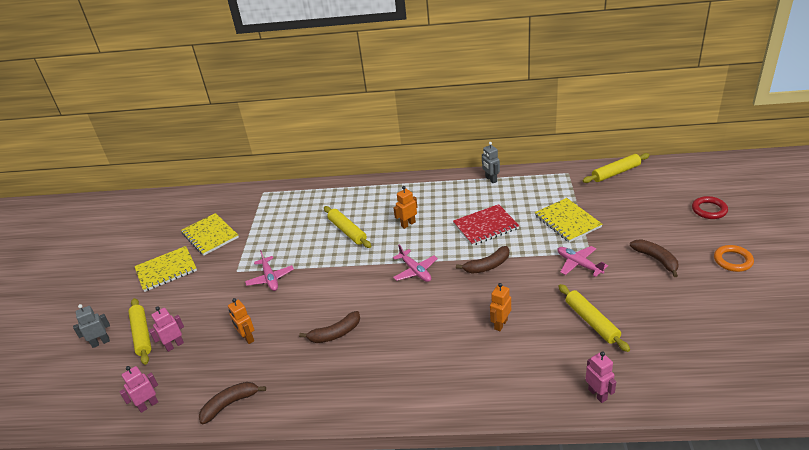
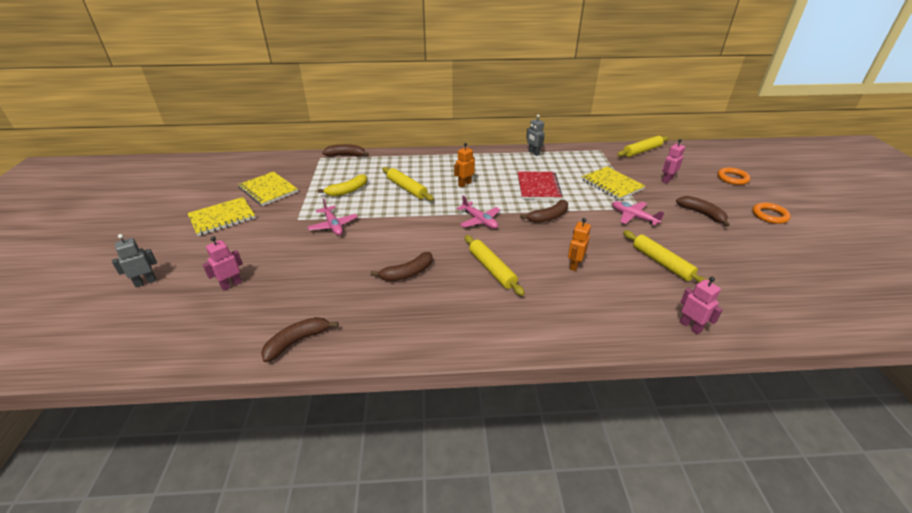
camera: 10 degrees left, 0 degrees up
(142, 334) = (194, 274): yellow rolling pin -> yellow rolling pin (491, 269)
(148, 405) = (200, 344): pink robot -> pink robot (667, 180)
(247, 338) = (313, 277): orange robot -> none
(287, 235) = (347, 191): none -> yellow banana
(289, 188) = (346, 155): none -> brown banana
(485, 226) = (538, 187): red notebook -> red notebook turned 60 degrees counterclockwise
(709, 210) = (732, 178): red ring -> orange ring

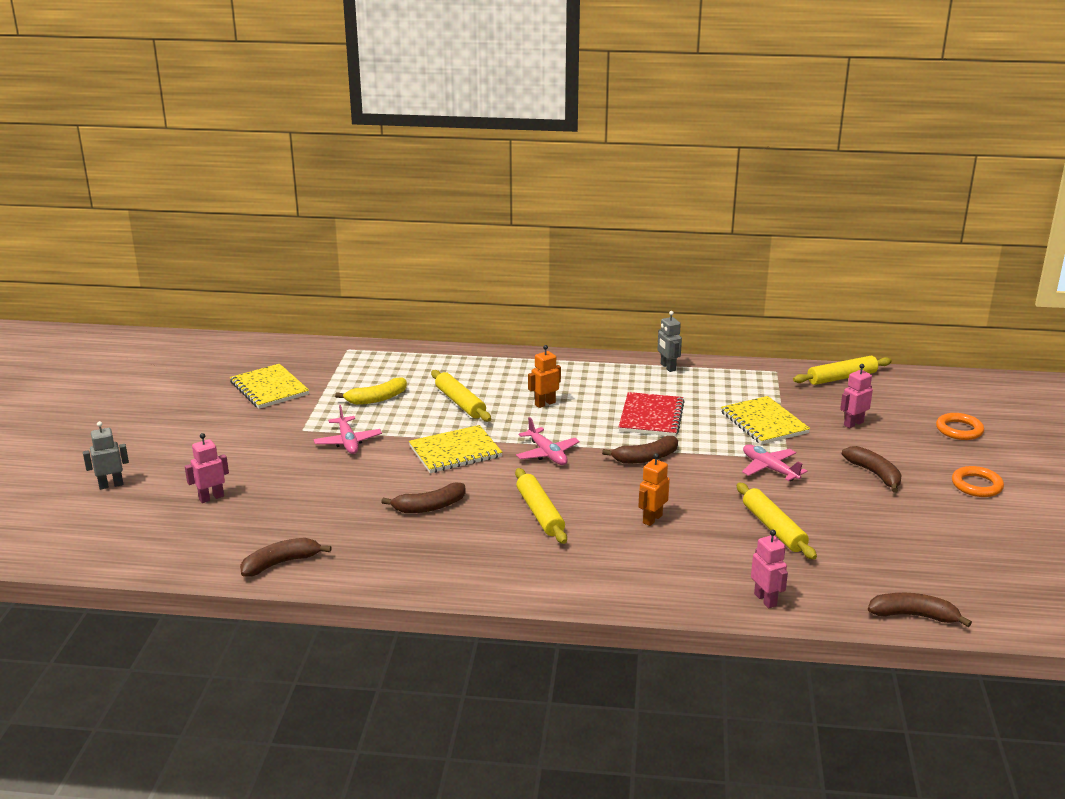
camera: 10 degrees right, 10 degrees down
(222, 217) = (205, 419): yellow notebook -> yellow notebook (455, 451)
(346, 155) = (386, 348): brown banana -> brown banana (913, 615)

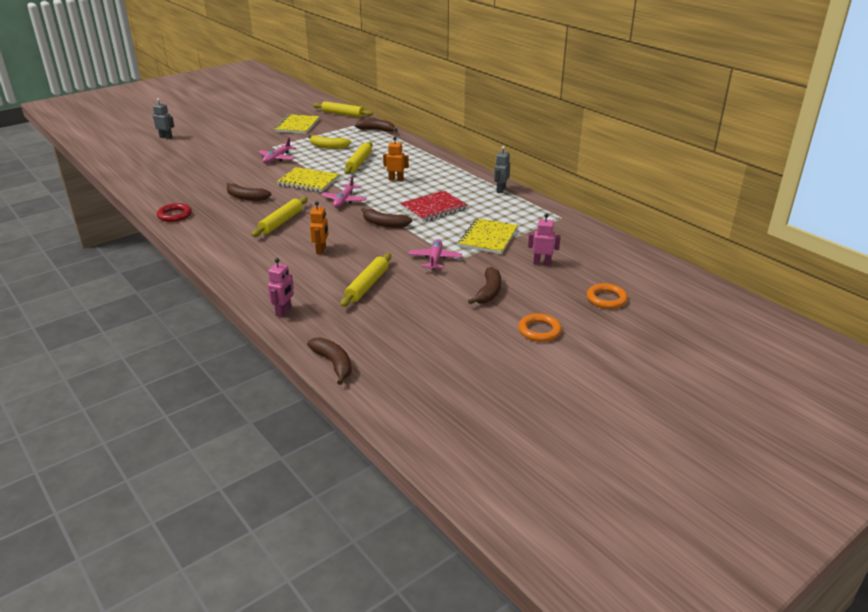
camera: 45 degrees right, 5 degrees up
(211, 498) = (184, 156): pink robot -> none
(281, 563) = (151, 190): brown banana -> brown banana (376, 130)
(394, 574) = (174, 215): none -> red ring
(652, 519) = (321, 250): orange robot -> orange robot turned 105 degrees clockwise
(841, 378) = (596, 238): yellow rolling pin -> yellow rolling pin (342, 114)

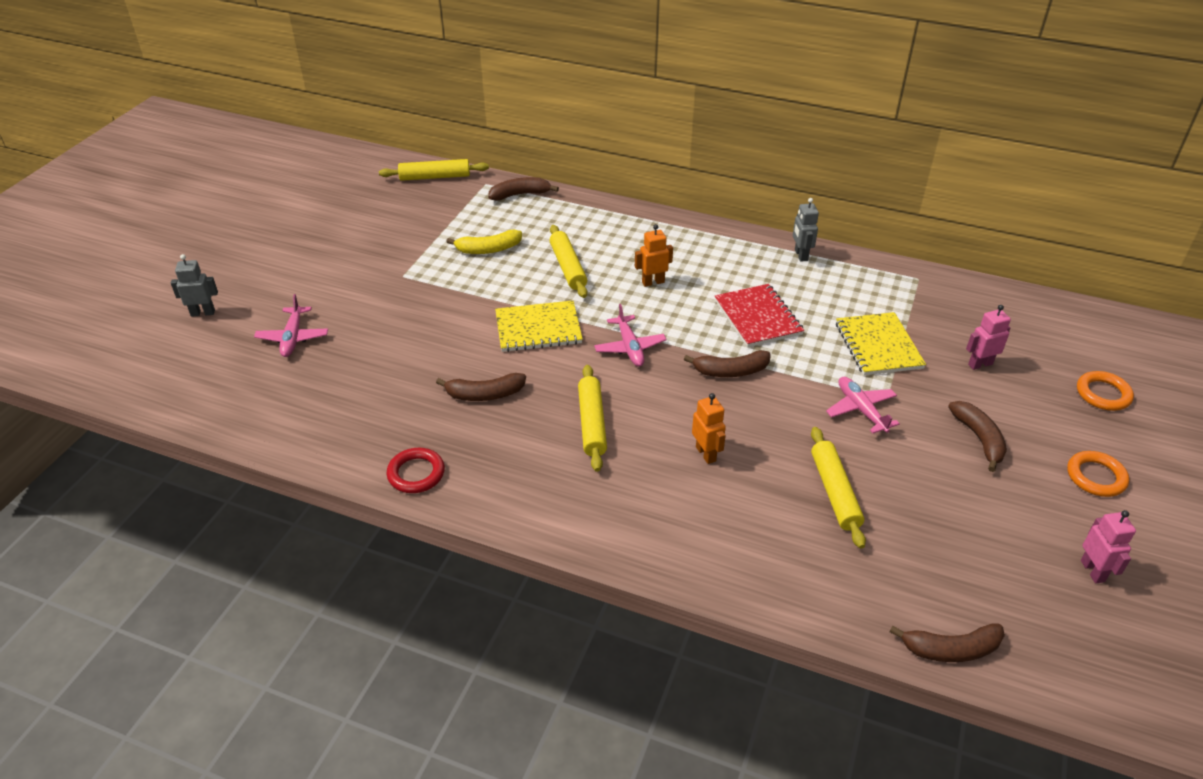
camera: 30 degrees left, 10 degrees up
(277, 158) = (439, 298): pink plane -> pink plane (293, 338)
(284, 311) = (788, 589): pink robot -> pink robot (1092, 571)
(297, 125) = (392, 220): yellow notebook -> none
(334, 364) = (951, 649): brown banana -> brown banana turned 150 degrees clockwise
(433, 208) = (757, 317): red notebook -> red notebook turned 45 degrees counterclockwise

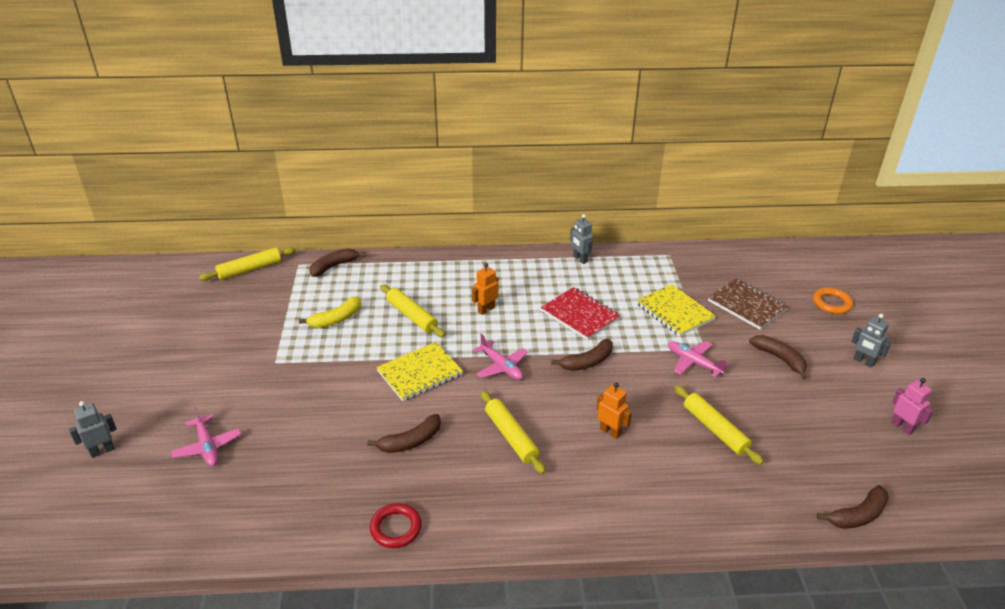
camera: 25 degrees left, 5 degrees down
(980, 364) = (747, 305): pink robot -> brown notebook
(1096, 477) = (863, 362): orange ring -> grey robot

